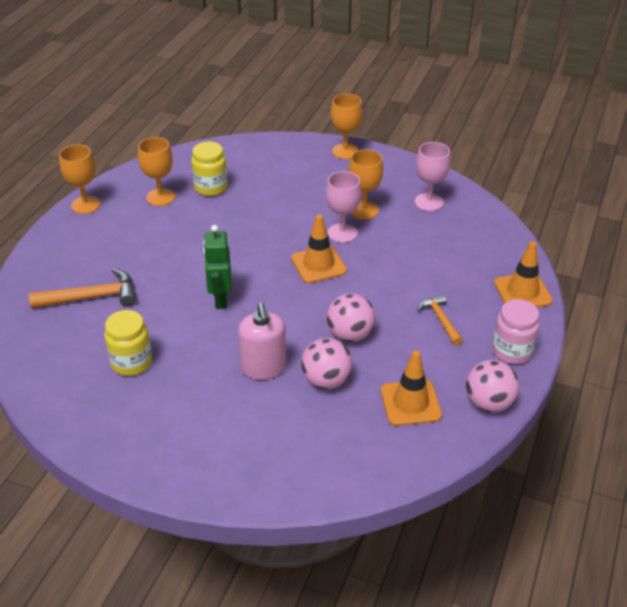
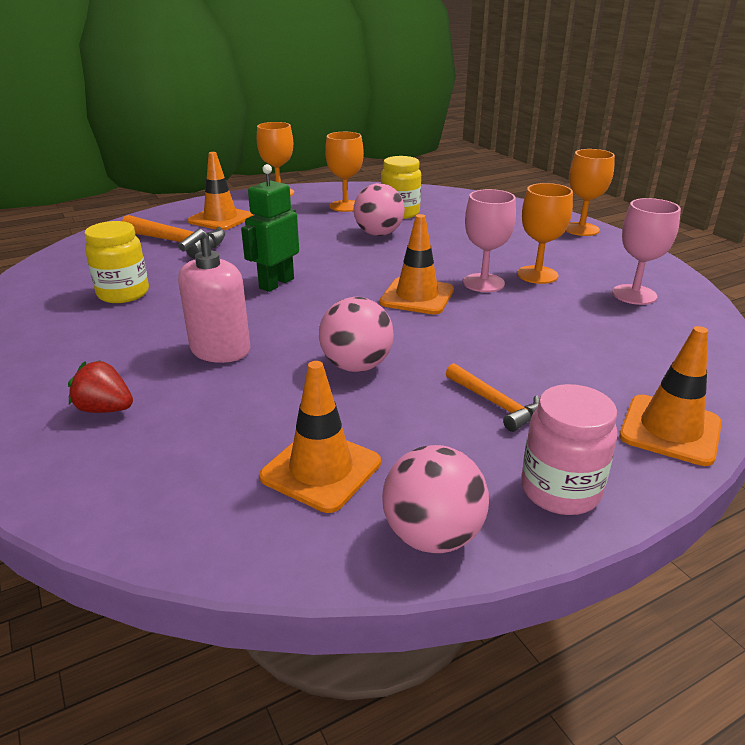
camera: 40 degrees right, 10 degrees down
(84, 257) = (220, 219): none -> orange traffic cone
(261, 440) = (105, 409): none -> red strawberry
(326, 380) = (261, 393): pink ball -> pink ball (378, 234)
(440, 320) = (495, 404): orange hammer -> orange hammer turned 120 degrees clockwise

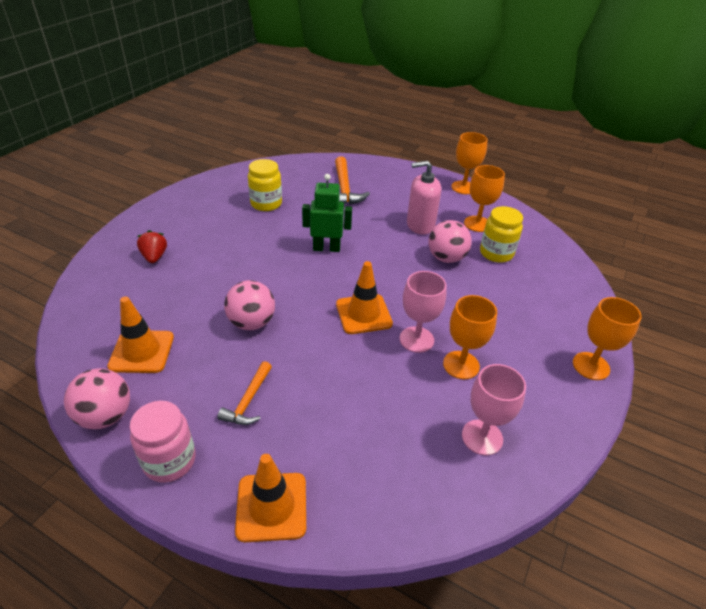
camera: 55 degrees right, 10 degrees up
(220, 219) = (394, 186): orange traffic cone -> none
(220, 350) = (232, 265): pink soap dispenser -> pink soap dispenser (420, 225)

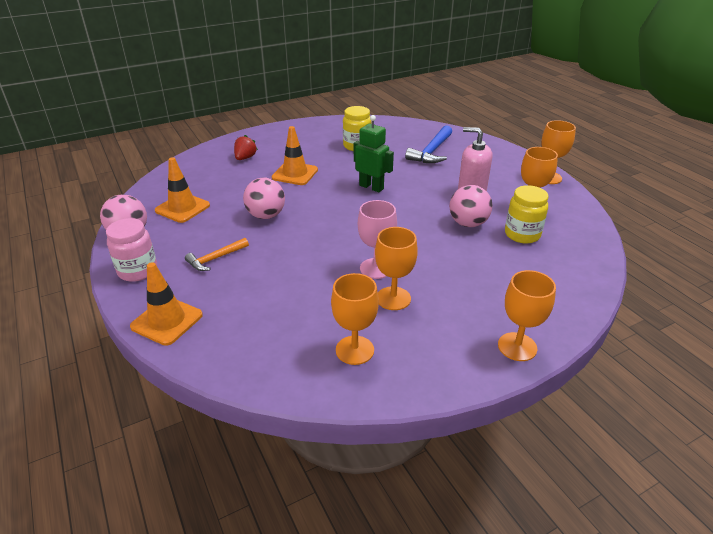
camera: 35 degrees right, 5 degrees down
(344, 189) = (431, 152): orange hammer -> blue hammer
(363, 314) = (352, 238): orange traffic cone -> orange traffic cone (295, 174)
(482, 437) = (354, 350): pink goblet -> orange goblet

